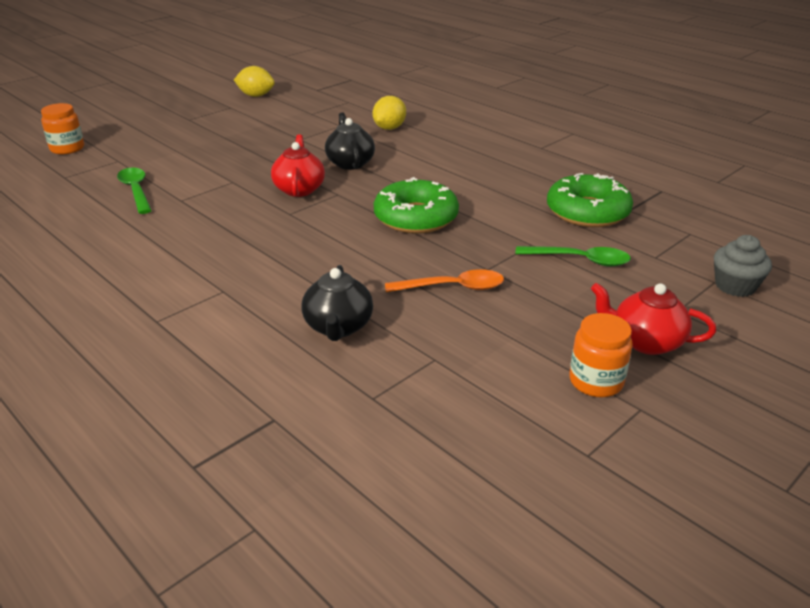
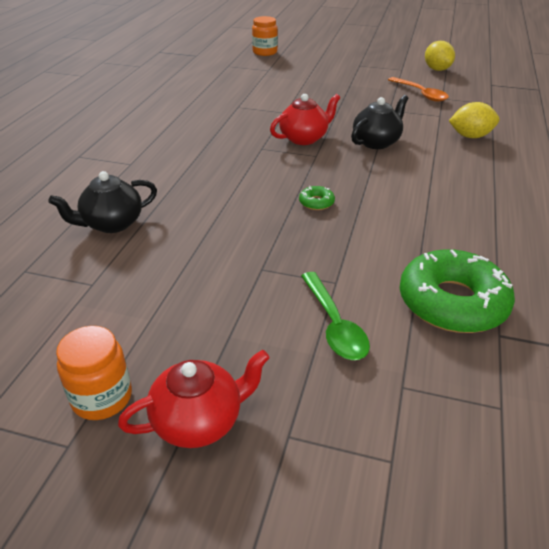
camera: 60 degrees right, 5 degrees up
(136, 191) = (234, 90): green spoon -> none
(416, 217) = (316, 202): green donut -> green donut, size x0.41
(452, 288) = (211, 259): orange spoon -> orange spoon (420, 94)
(645, 342) = (199, 420): red teapot -> red teapot turned 75 degrees clockwise
(735, 286) = (398, 488): grey cupcake -> none

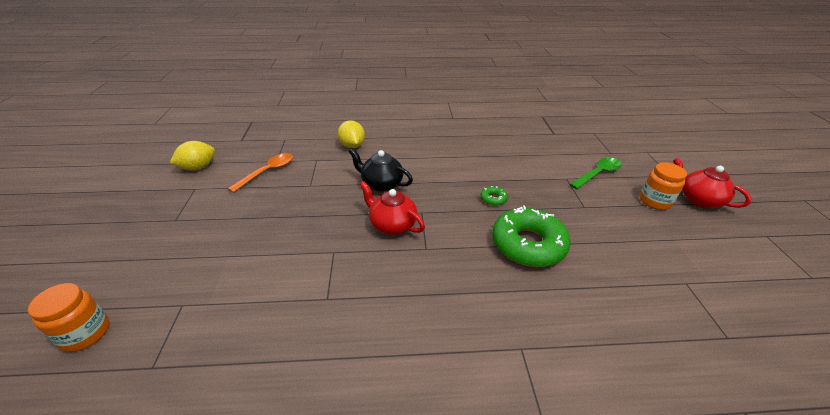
camera: 110 degrees left, 0 degrees up
(102, 397) = (735, 236): orange jar -> orange jar (655, 201)
(111, 224) = (622, 308): black teapot -> none
(452, 302) = (545, 144): green donut -> green donut (528, 244)

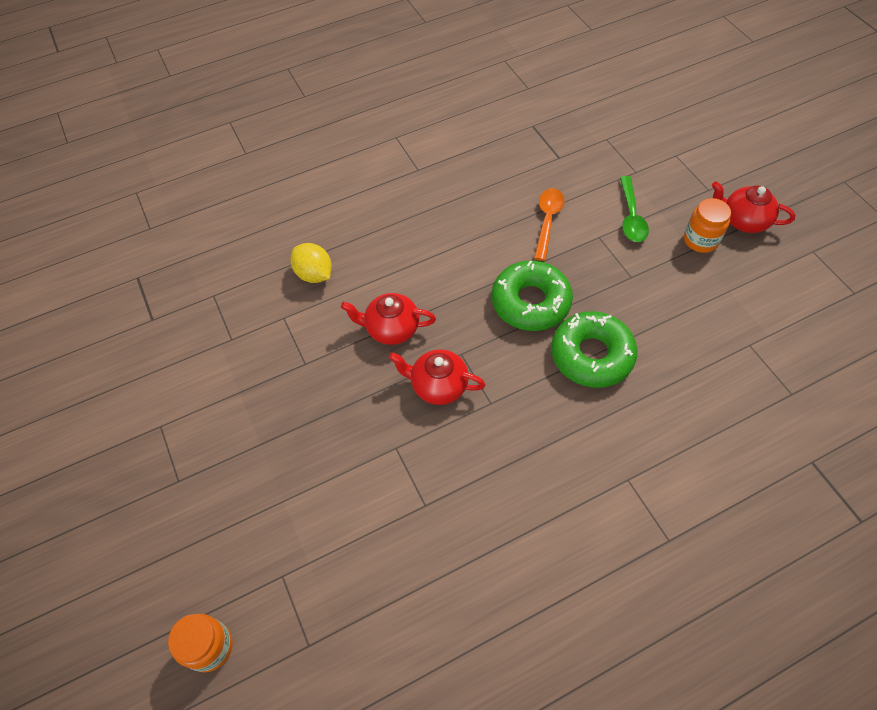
camera: 20 degrees left, 20 degrees up
(198, 167) = (134, 391): yellow lemon -> none
(267, 172) = (234, 363): orange spoon -> orange spoon (547, 221)
(381, 184) = (391, 329): black teapot -> red teapot
(493, 199) = (530, 302): green donut -> green donut, size x2.42
(597, 174) = (631, 216): green spoon -> green spoon turned 150 degrees clockwise

